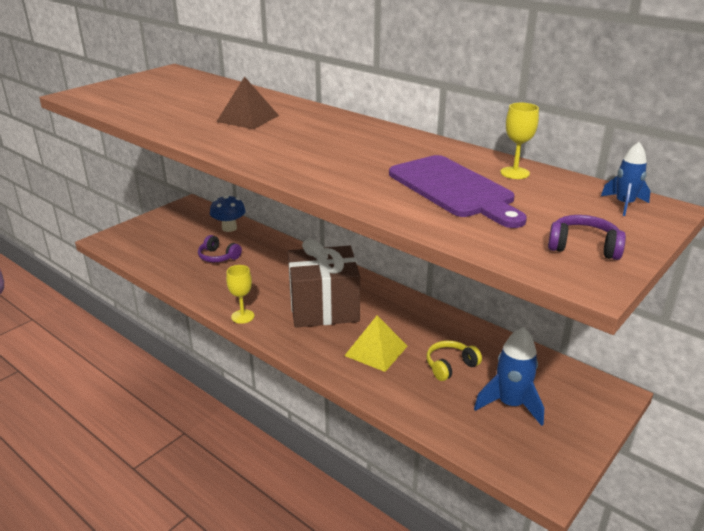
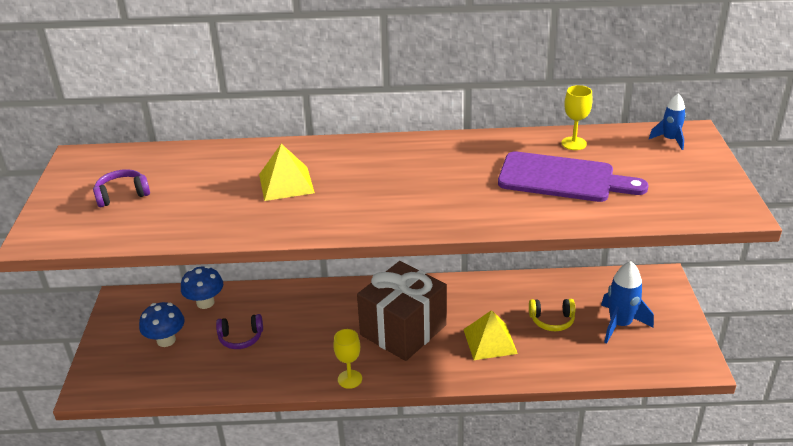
camera: 40 degrees left, 5 degrees up
(178, 236) = (166, 340): none -> blue mushroom
(248, 118) = (286, 183): brown pyramid -> yellow pyramid
(450, 366) = (552, 320): yellow headphones -> yellow headphones turned 105 degrees counterclockwise
(583, 247) = (699, 187): purple headphones -> purple headphones (122, 195)

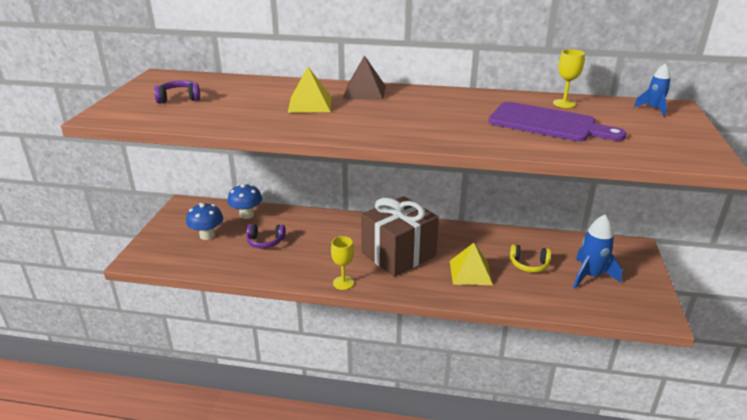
camera: 10 degrees right, 5 degrees down
(343, 153) = (364, 92): none -> brown pyramid

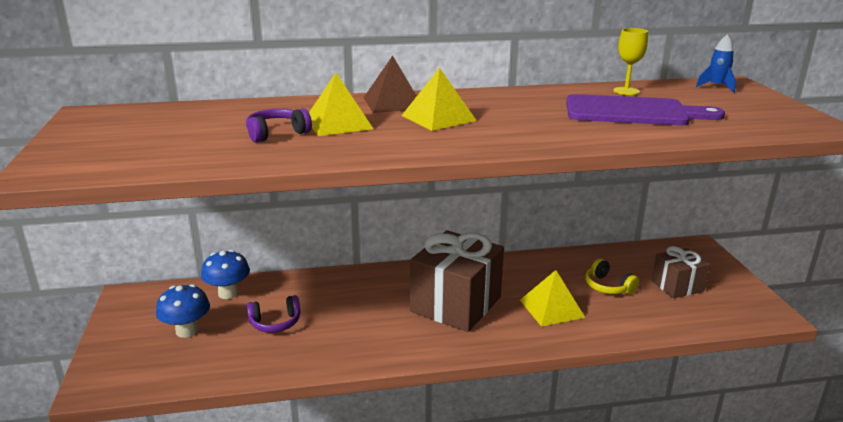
camera: 20 degrees left, 5 degrees down
(179, 98) = (146, 137): purple headphones -> purple headphones (276, 133)
(343, 283) = (410, 353): yellow goblet -> none
(386, 109) = (438, 118): none -> yellow pyramid
(529, 265) = (608, 287): yellow headphones -> yellow headphones turned 60 degrees clockwise
(590, 276) = (677, 286): blue rocket -> brown gift

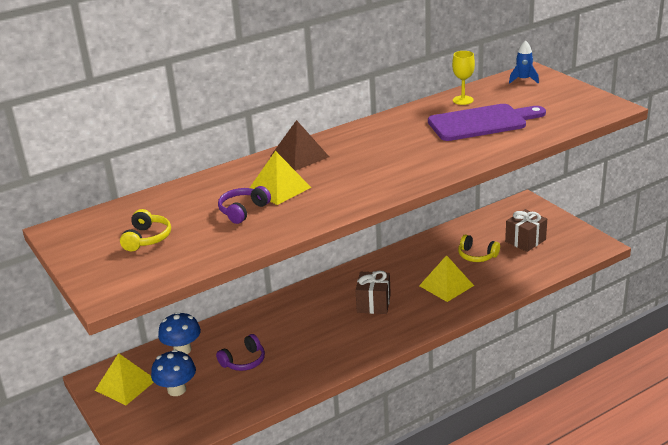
camera: 20 degrees left, 5 degrees up
(152, 135) = (147, 238): none -> yellow headphones
(438, 118) = (348, 163): yellow pyramid -> yellow pyramid (125, 385)
(456, 304) = (373, 303): brown gift -> brown gift, size x0.55

